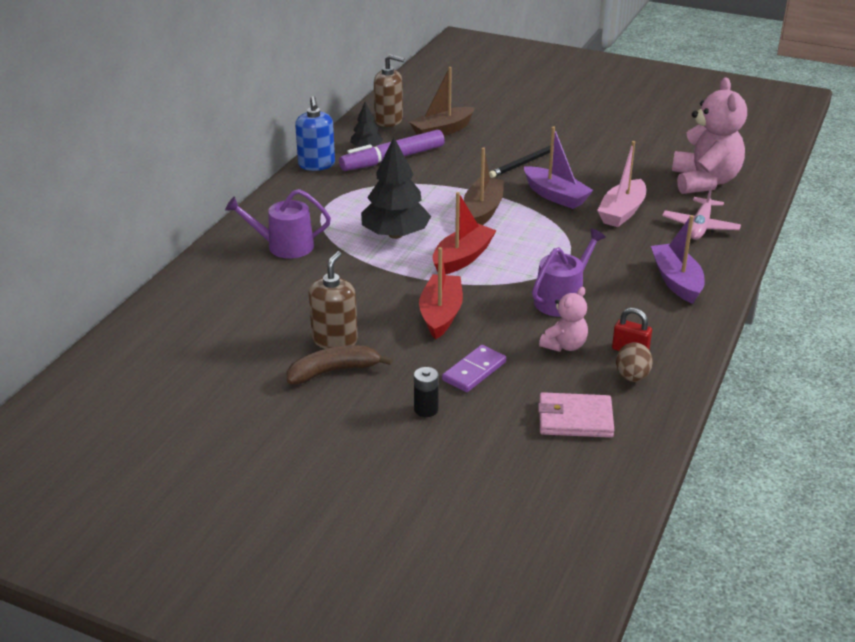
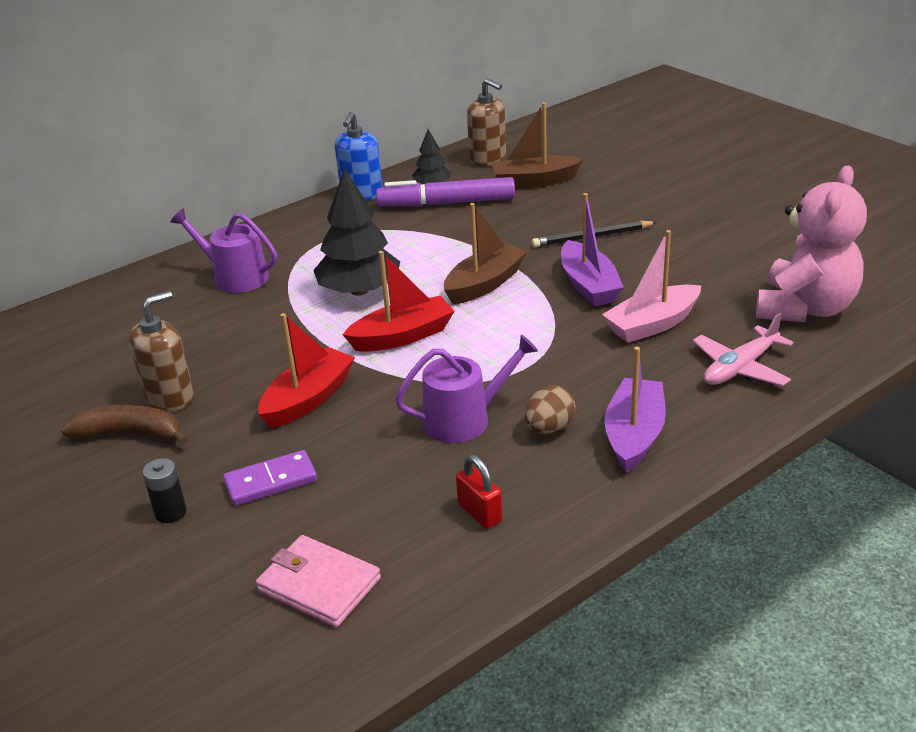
camera: 30 degrees right, 0 degrees up
(564, 345) = (406, 481): pink teddy bear -> none
(632, 377) = (445, 551): brown egg -> brown egg (549, 428)

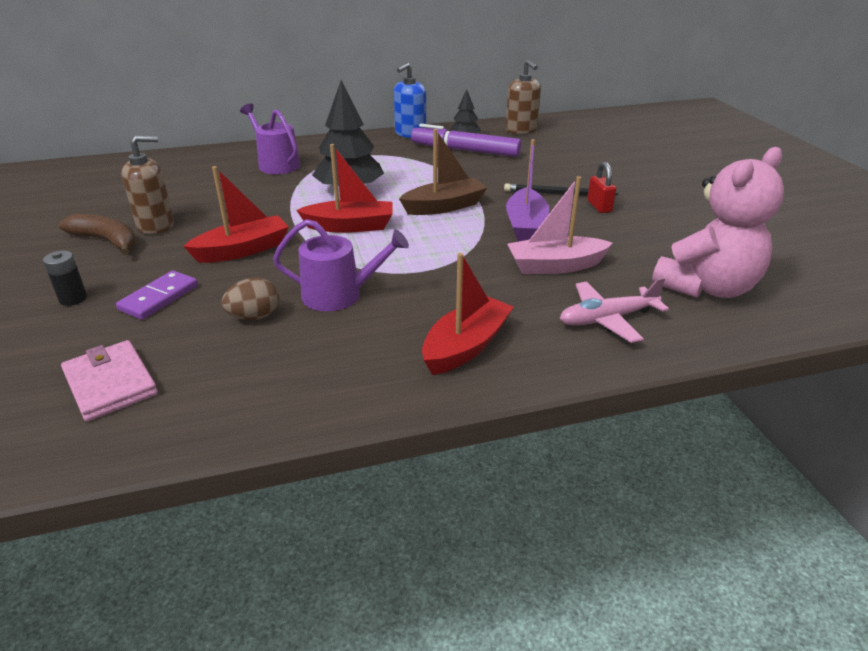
camera: 20 degrees right, 0 degrees up
(270, 481) = (159, 298): purple domino -> purple domino turned 60 degrees counterclockwise
(480, 513) = (282, 369): red padlock -> red padlock (599, 206)
(534, 181) = (544, 150): brown boat -> none
(549, 428) = (399, 320): brown egg -> brown egg (254, 317)
(634, 435) = (466, 346): purple boat -> red boat

